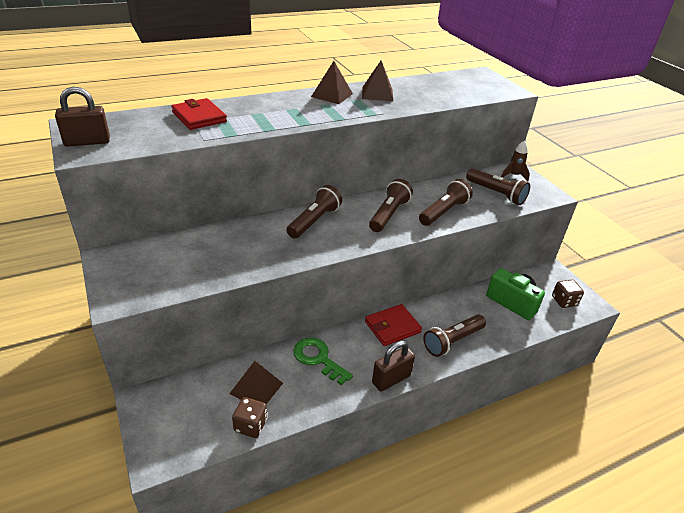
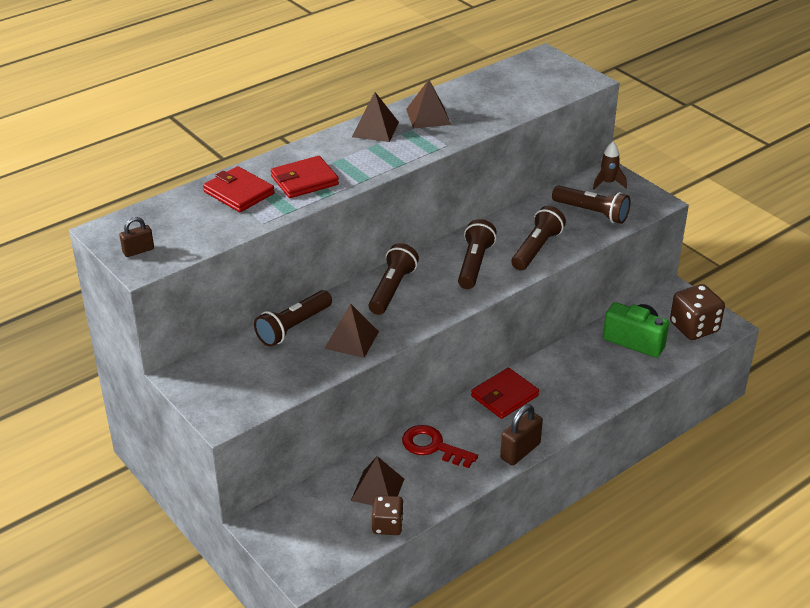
camera: 10 degrees left, 0 degrees up
(87, 142) = (138, 251): brown padlock -> brown padlock, size x0.62
(256, 117) = (304, 180): none -> red wallet
(262, 254) = (351, 340): none -> brown pyramid
(318, 359) = (433, 446): green key -> red key
(452, 341) = (576, 398): brown flashlight -> brown flashlight (293, 327)
(564, 301) = (694, 327): brown dice -> brown dice, size x1.57

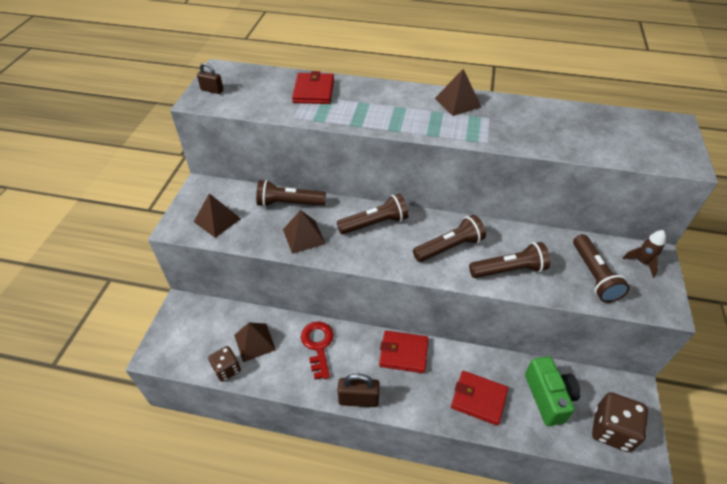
camera: 50 degrees right, 10 degrees up
(304, 180) = (359, 107): red wallet -> red wallet (478, 399)
(428, 116) = (508, 115): brown pyramid -> brown pyramid (217, 220)

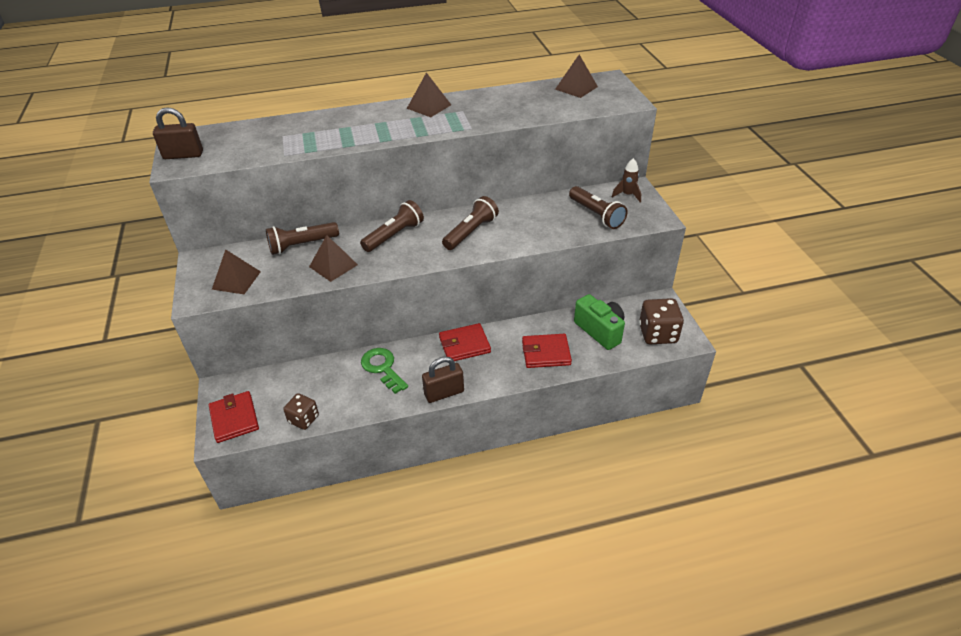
camera: 25 degrees left, 5 degrees down
(212, 90) = (183, 155): brown padlock -> brown padlock, size x1.60
(255, 342) = (318, 388): brown pyramid -> brown pyramid (576, 88)
(313, 91) = (289, 130): red wallet -> red wallet (234, 419)
(318, 345) = (382, 368): red key -> green key
(509, 270) = (529, 232): brown flashlight -> none

